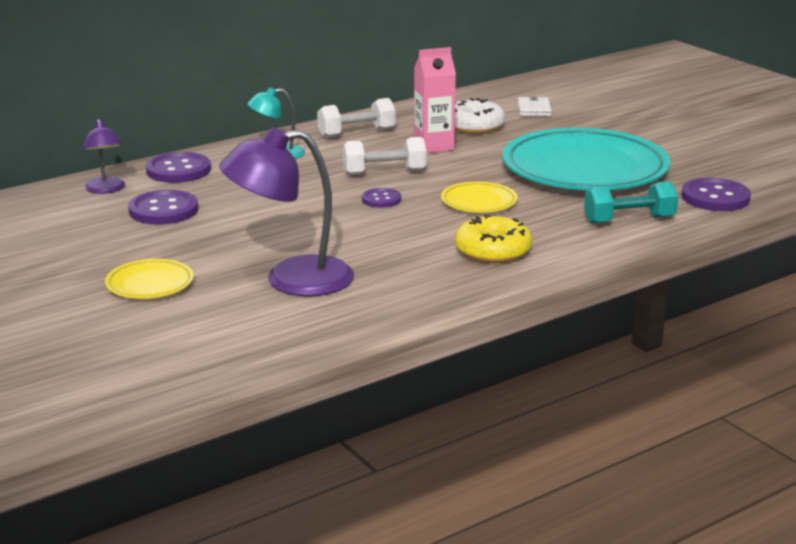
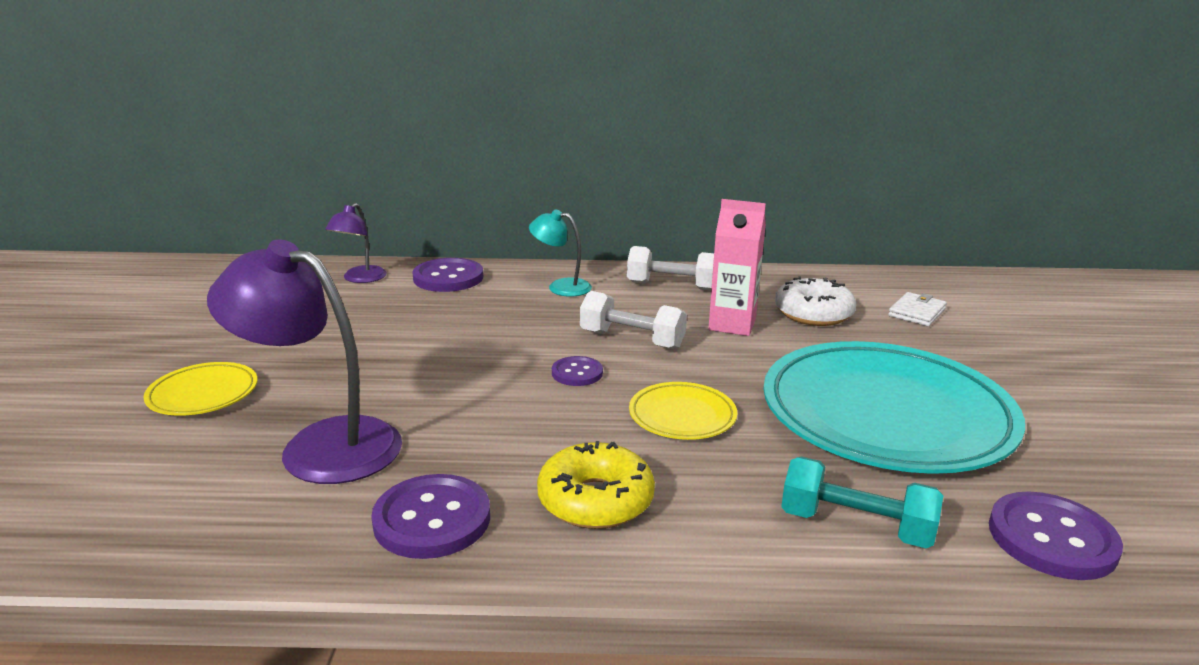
camera: 35 degrees right, 0 degrees up
(163, 210) = (364, 315): purple button -> purple button (432, 519)

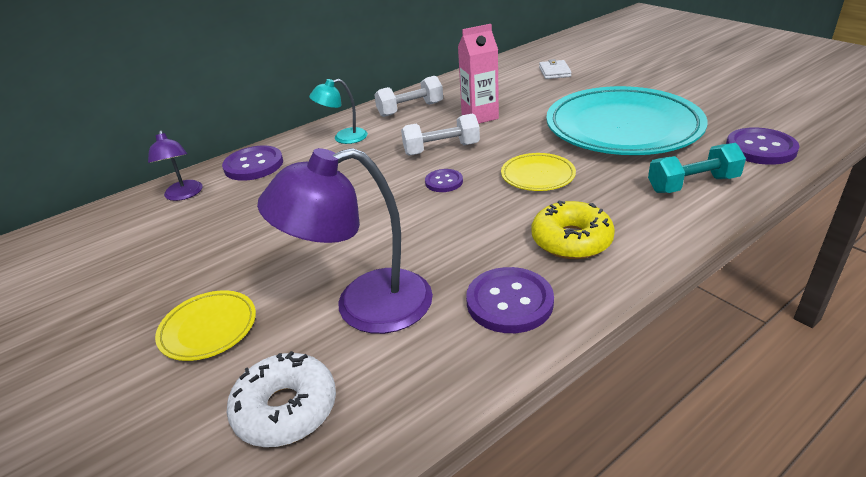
camera: 35 degrees left, 10 degrees up
(813, 313) = (509, 93): white donut -> white donut (286, 409)

